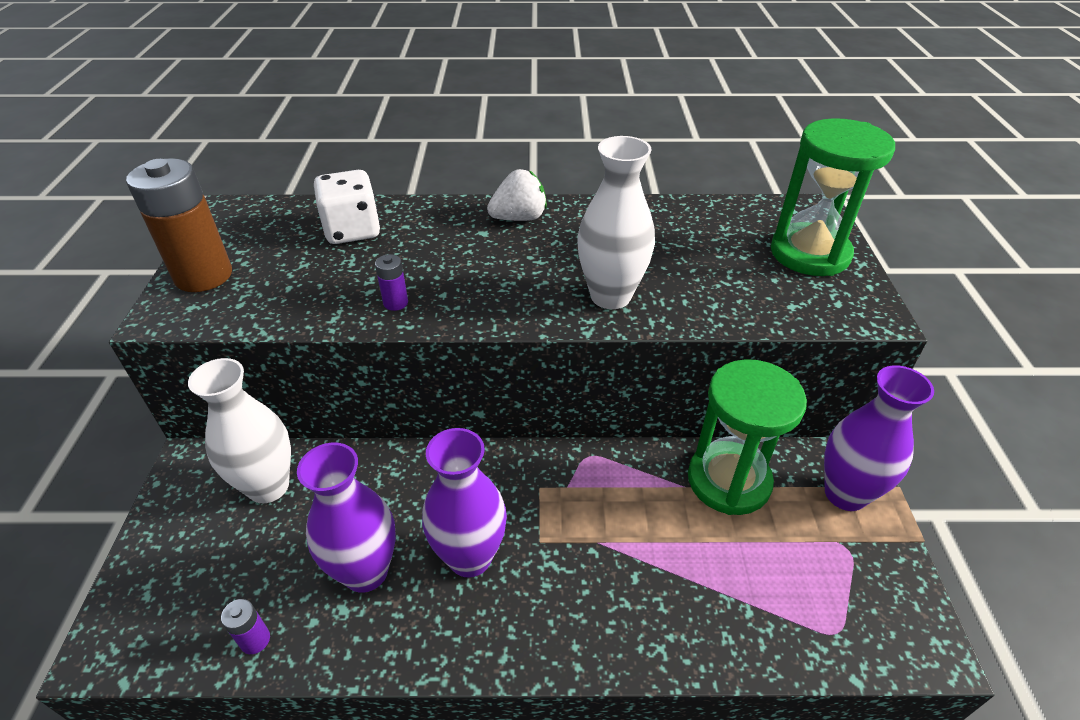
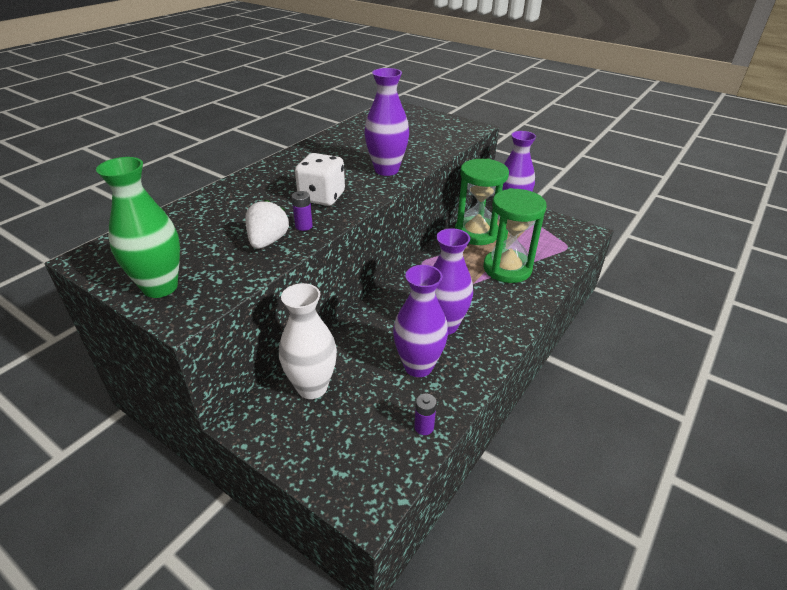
camera: 55 degrees left, 5 degrees down
(203, 276) = (160, 287): brown battery -> green vase
(352, 230) = (206, 218): white dice -> white dice (322, 197)
(519, 218) = (285, 167): white strawberry -> white strawberry (268, 241)
(610, 296) = (386, 170): white vase -> purple vase
(809, 253) = (422, 120): green hourglass -> green hourglass (507, 268)

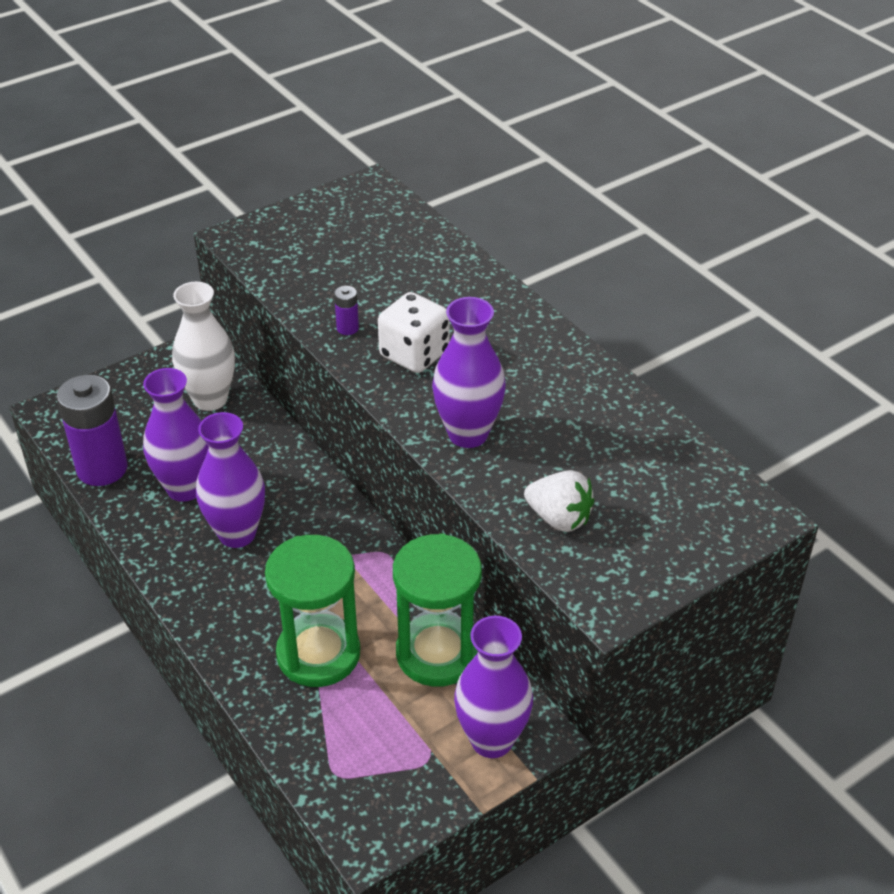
camera: 110 degrees right, 5 degrees up
(160, 287) = (287, 225): green vase -> none
(268, 241) = (330, 297): white strawberry -> white strawberry (559, 518)
(424, 427) = (102, 468): purple battery -> purple battery, size x2.34

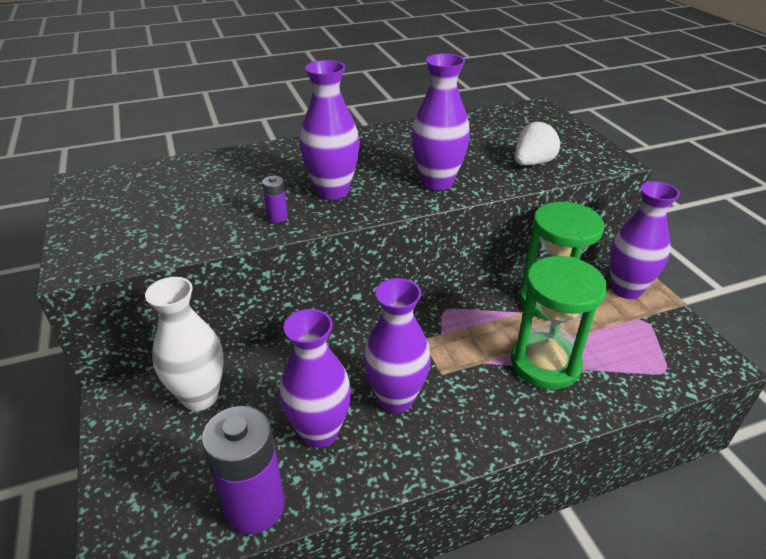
camera: 75 degrees left, 5 degrees down
(414, 354) = (332, 191): white dice -> purple vase

